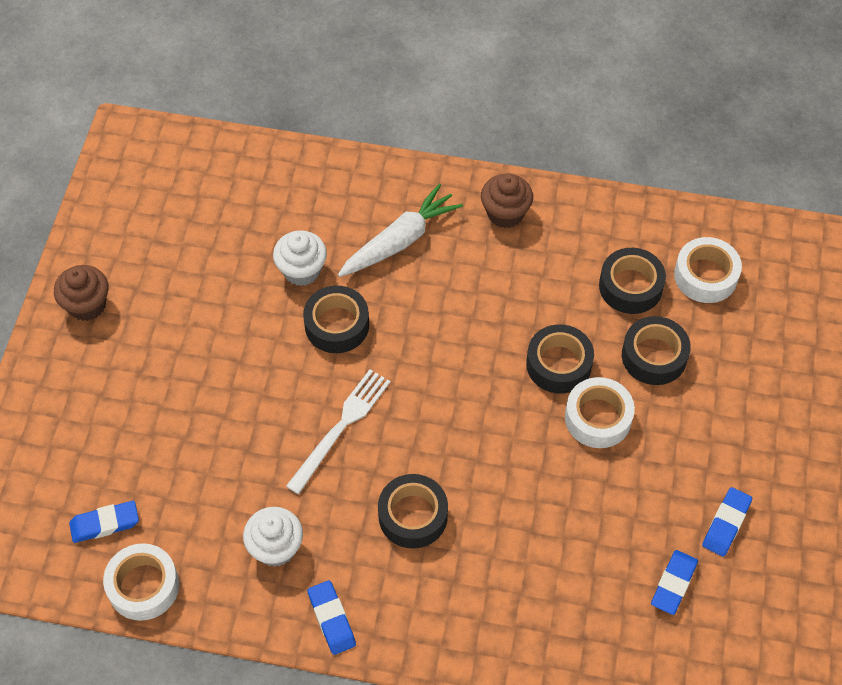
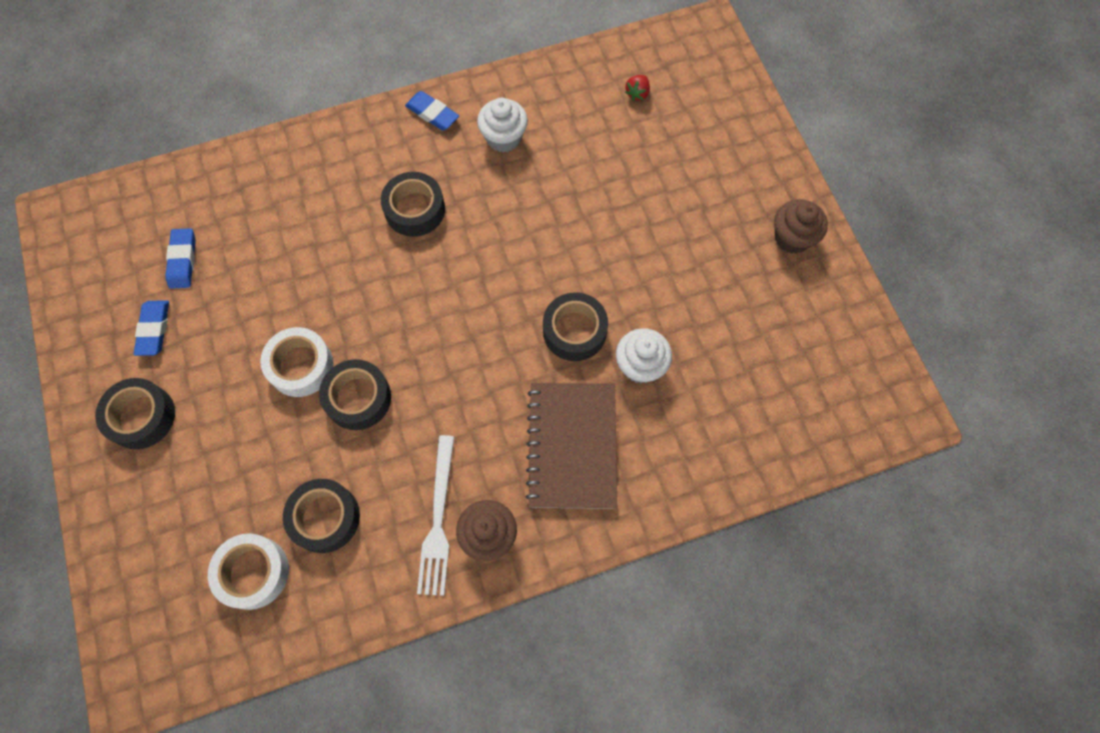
camera: 150 degrees right, 10 degrees up
(105, 524) = (637, 93): blue eraser -> red strawberry
(143, 586) = (578, 70): white tape -> none
(341, 427) = (513, 247): white fork -> white fork (438, 520)
(400, 240) = (572, 446): white carrot -> brown notebook
(654, 356) = (273, 453): black tape -> black tape (141, 417)

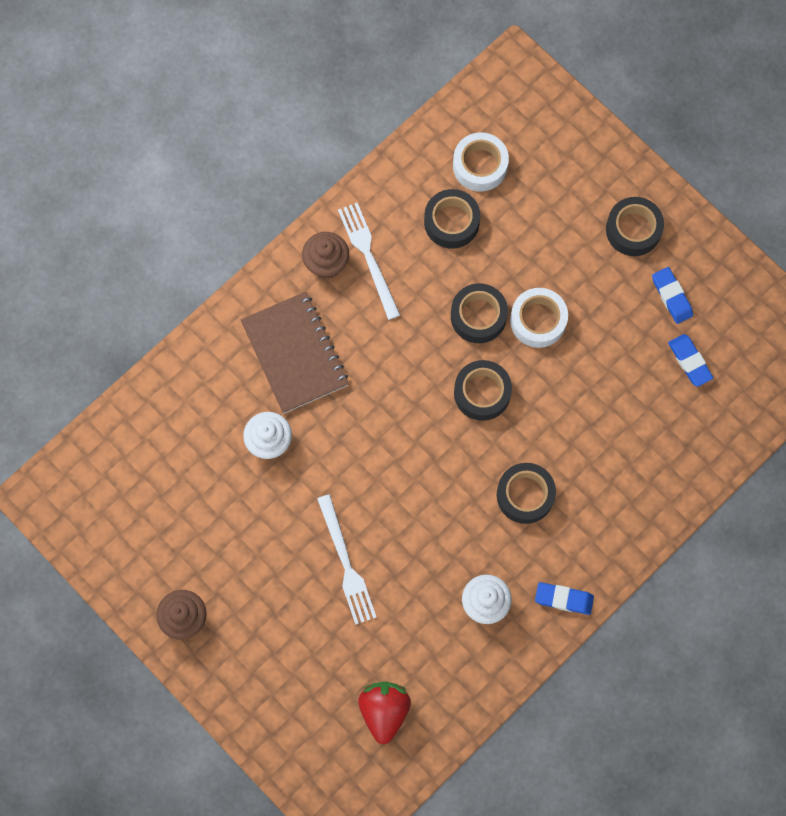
camera: 155 degrees right, 5 degrees up
(574, 331) = (335, 447): black tape -> black tape (482, 393)
(615, 221) = (346, 563): none -> white fork
(637, 93) = (384, 711): red strawberry -> red strawberry, size x2.01

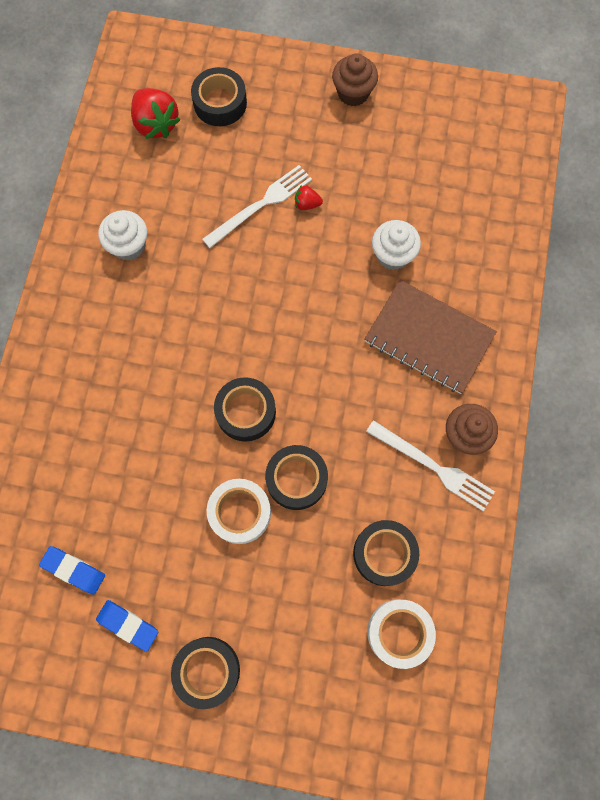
camera: 145 degrees right, 0 degrees up
(306, 537) = (307, 204): none -> red strawberry
(346, 563) = (261, 205): white fork -> white fork turned 105 degrees clockwise
(525, 495) = (151, 350): black tape -> black tape (220, 103)
(564, 599) = (65, 289): blue eraser -> none

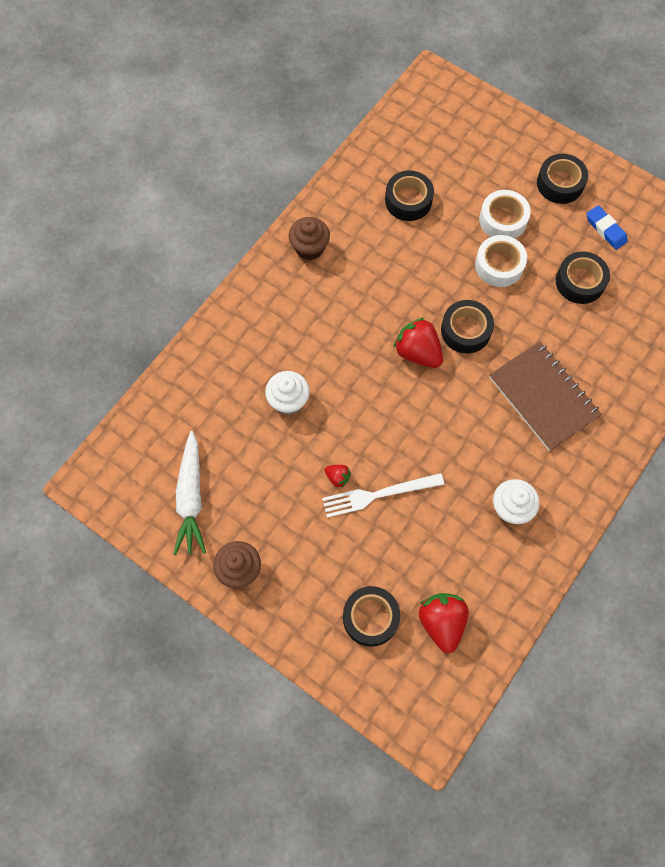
camera: 155 degrees left, 5 degrees down
(73, 570) = (634, 277): blue eraser -> none
(286, 363) = (417, 352): none -> red strawberry
(296, 479) = (448, 270): black tape -> black tape (580, 282)
(399, 632) = (422, 154): white tape -> white tape (503, 220)
(429, 338) = (296, 324): brown notebook -> brown notebook (543, 397)
(431, 130) = (191, 498): none -> white carrot
(433, 466) = (344, 238): white fork -> none

